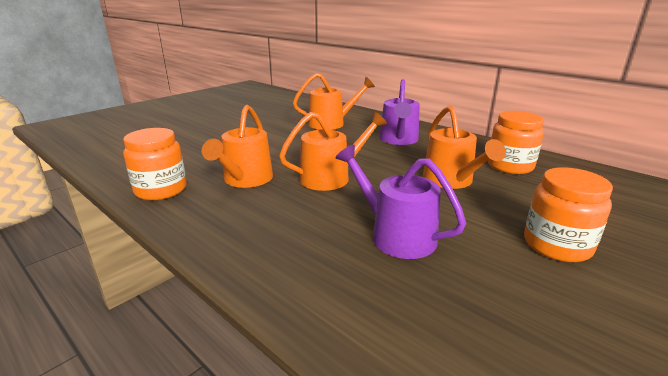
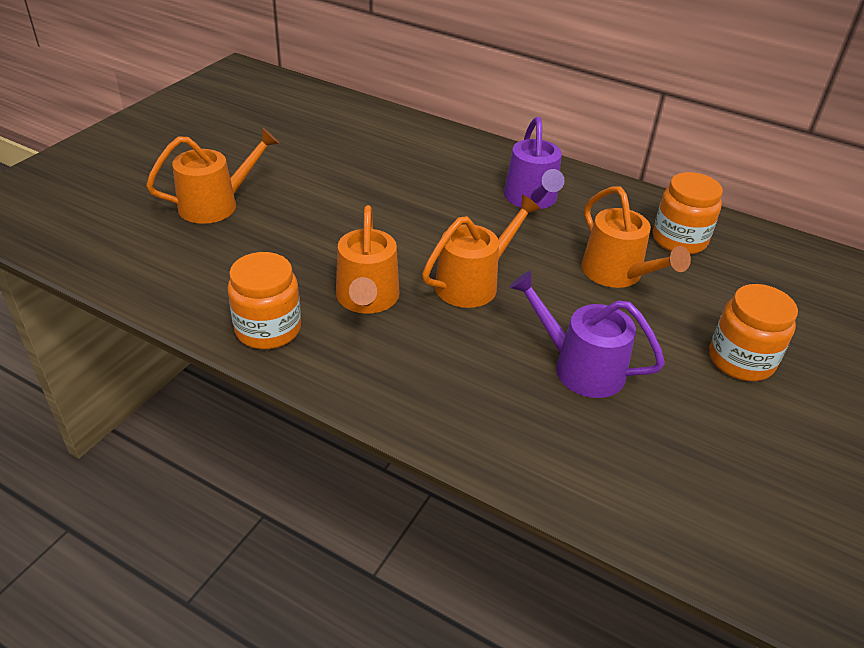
camera: 15 degrees left, 15 degrees up
(331, 123) = (426, 168): orange watering can -> orange watering can (216, 204)

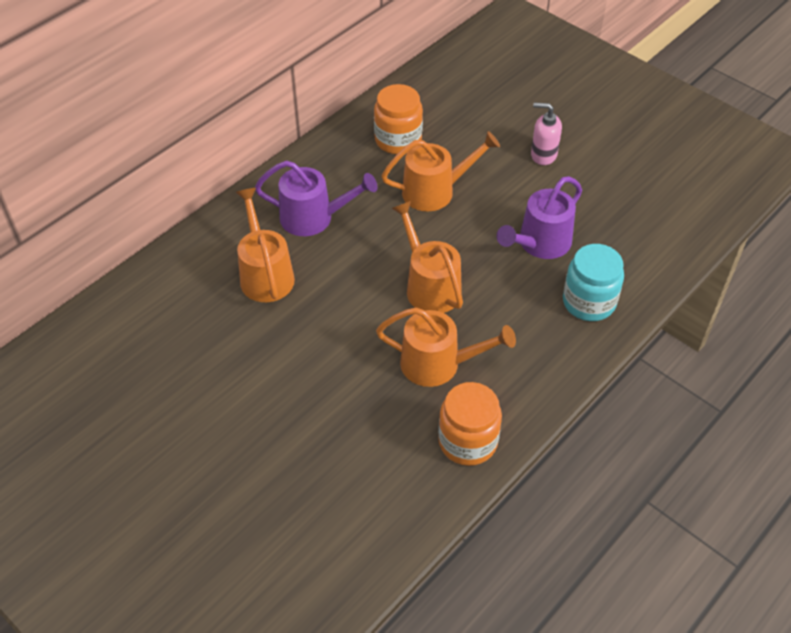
camera: 75 degrees left, 10 degrees up
(216, 204) = (254, 478): orange watering can -> orange watering can (265, 274)
(501, 420) = (589, 302): none -> turquoise jar
(740, 360) = (543, 155): orange jar -> pink soap dispenser

